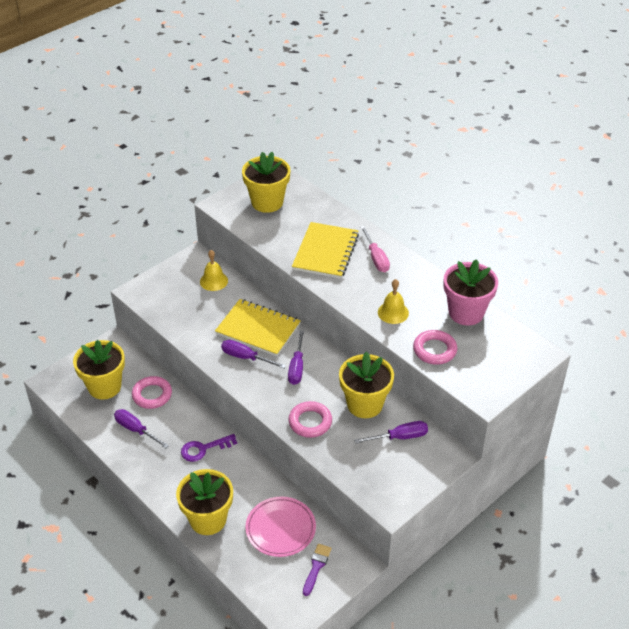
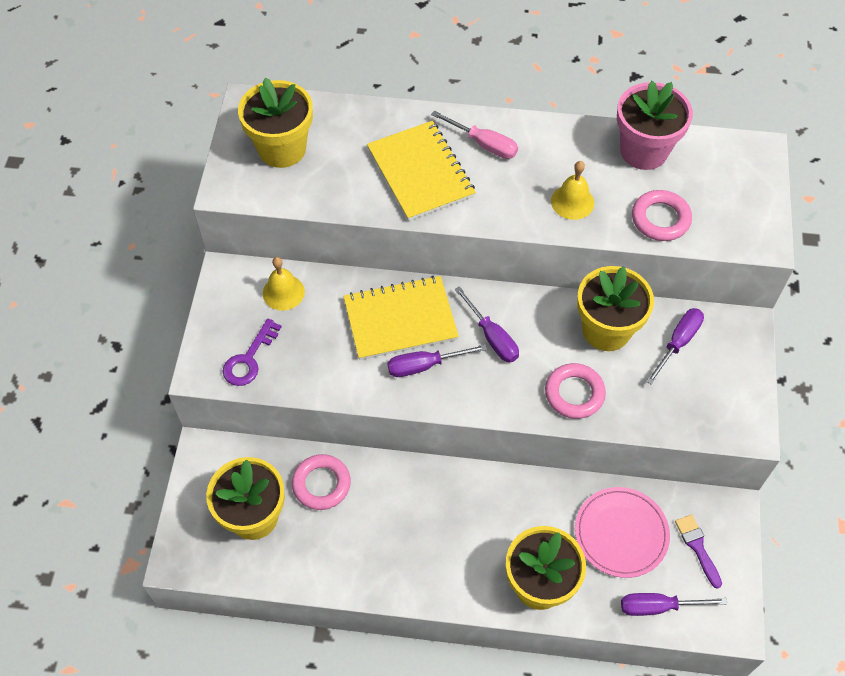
camera: 40 degrees left, 15 degrees up
(136, 430) = (348, 542): purple screwdriver -> purple screwdriver (658, 606)
(204, 449) = (448, 505): purple key -> purple key (249, 359)

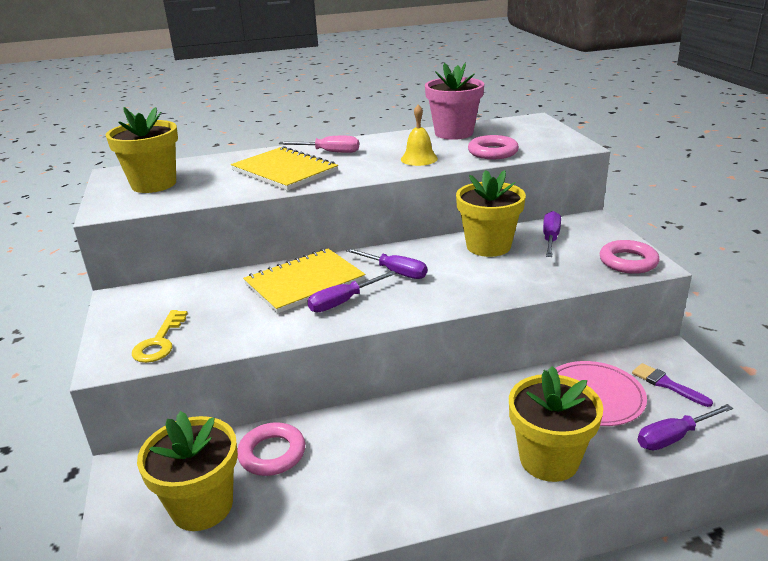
camera: 20 degrees left, 30 degrees down
(249, 359) = (159, 342): purple key -> yellow key
(283, 292) = (182, 294): yellow bell -> none
(574, 393) = (491, 283): pink ring -> pink ring (628, 261)

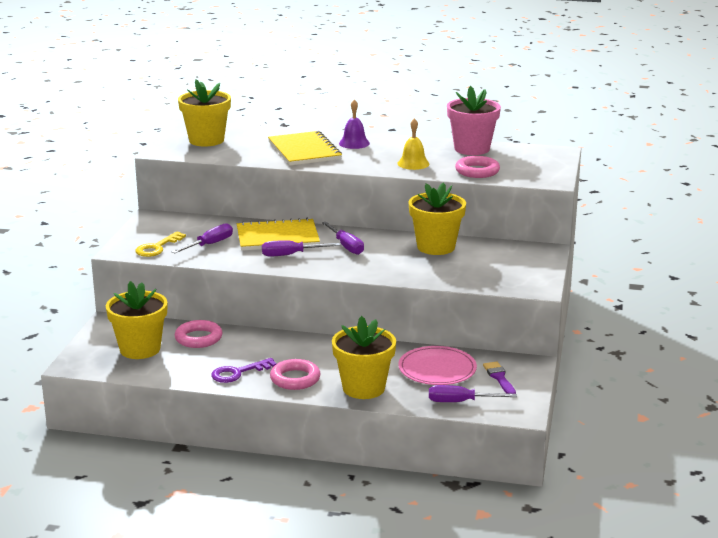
camera: 25 degrees right, 5 degrees down
(329, 152) = (354, 143): pink screwdriver -> purple bell
(373, 497) = (238, 373): none -> purple key
(550, 238) = (491, 253): purple screwdriver -> purple screwdriver (209, 244)
(628, 261) = (525, 282): pink ring -> pink ring (295, 379)

